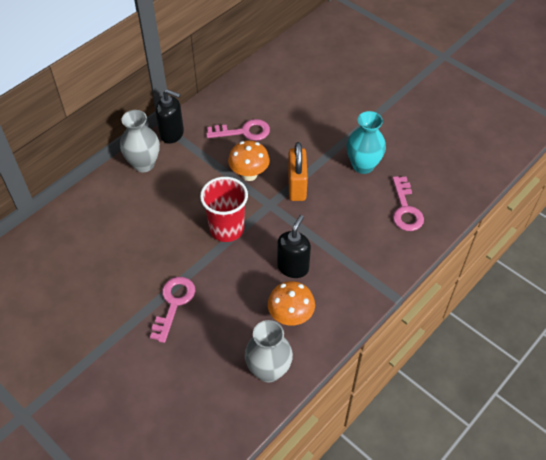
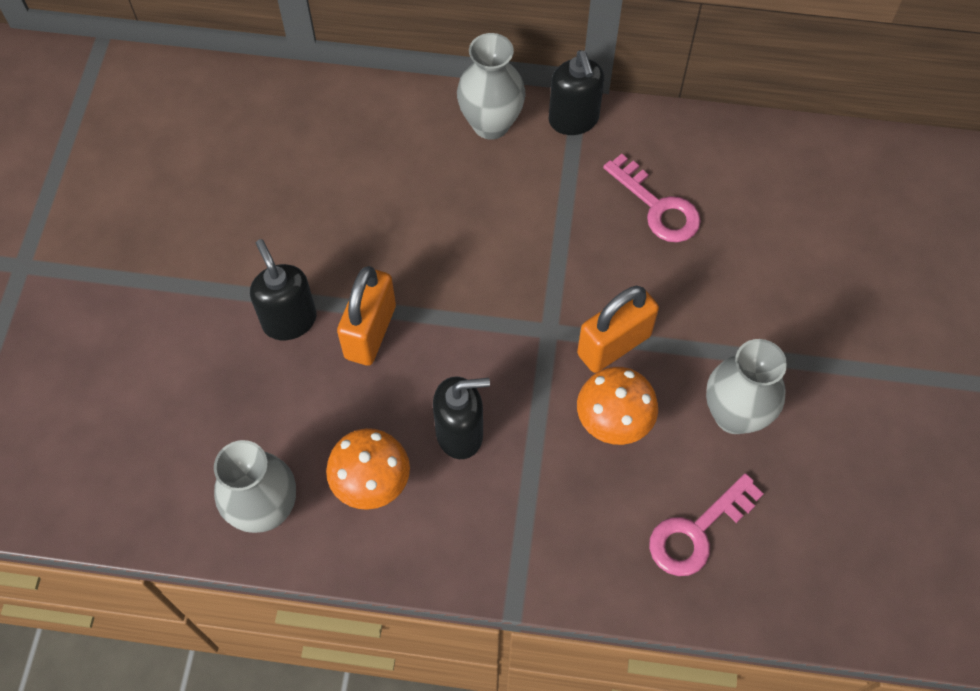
camera: 55 degrees right, 10 degrees up
(174, 303) = (289, 320): pink key -> black soap dispenser
(210, 273) = (370, 332): none -> orange padlock
(227, 229) = (461, 303): red cup -> none
(249, 174) = (582, 267): orange mushroom -> orange mushroom (613, 423)
(363, 165) = (734, 415): turquoise vase -> grey vase

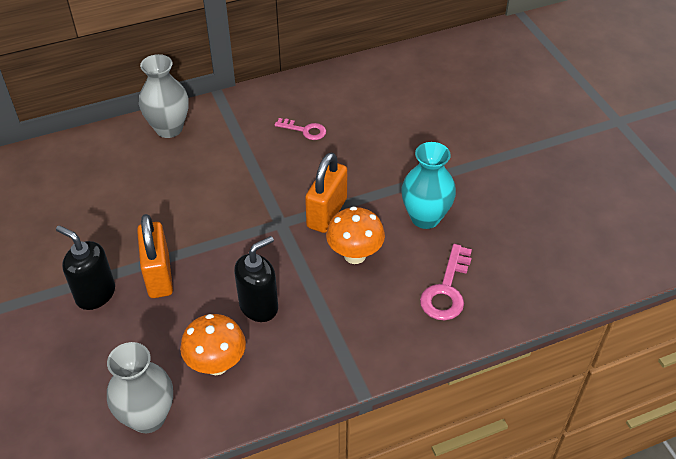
camera: 30 degrees left, 15 degrees down
(573, 120) = (222, 106): black soap dispenser -> none
(658, 206) = (305, 130): pink key -> pink key, size x0.64
(734, 415) = (425, 217): grey vase -> turquoise vase

